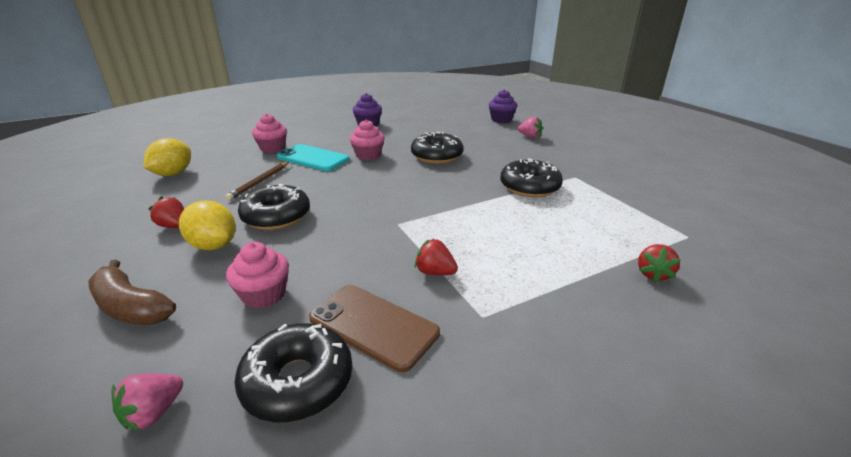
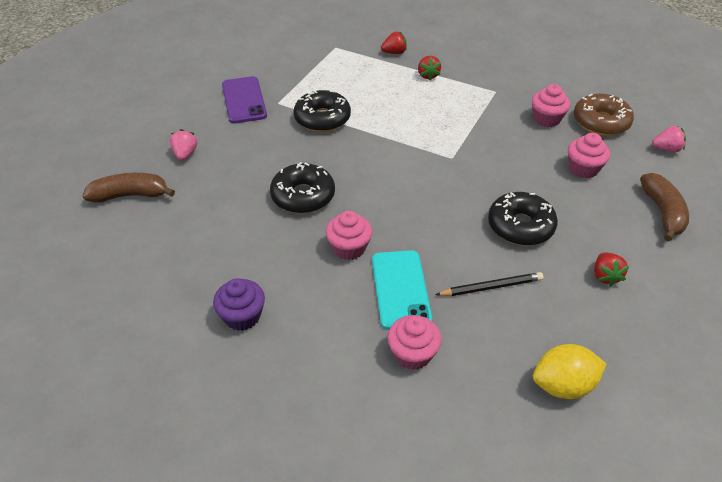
camera: 125 degrees left, 15 degrees up
(213, 245) = (587, 229): yellow lemon -> none
(259, 182) = (491, 287): brown pencil -> black pencil
(298, 381) = (600, 122): black donut -> brown donut
(373, 325) = (546, 119): brown phone -> pink cupcake
(435, 272) = (482, 118): red strawberry -> red strawberry (428, 75)
(501, 120) = (130, 195): purple cupcake -> brown banana
(590, 166) = (244, 100): none -> purple phone

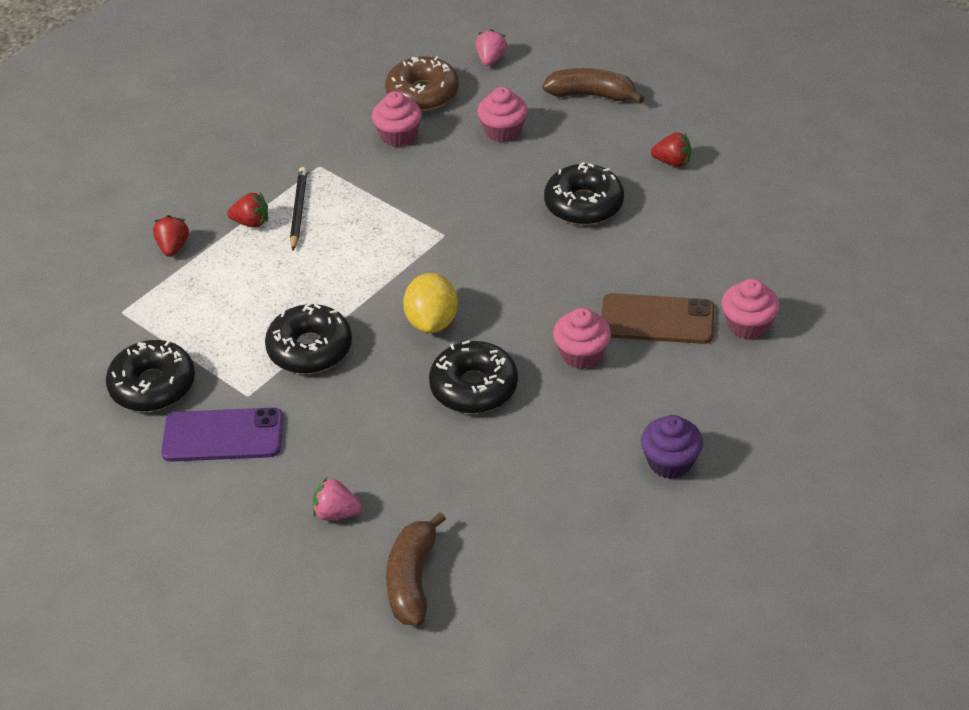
camera: 75 degrees left, 0 degrees up
(279, 69) = (153, 385): none -> black donut
(400, 289) = (657, 319): turquoise phone -> brown phone
(491, 287) = (669, 248): black pencil -> black pencil (298, 210)
(563, 385) = (800, 227): yellow lemon -> yellow lemon (432, 321)

